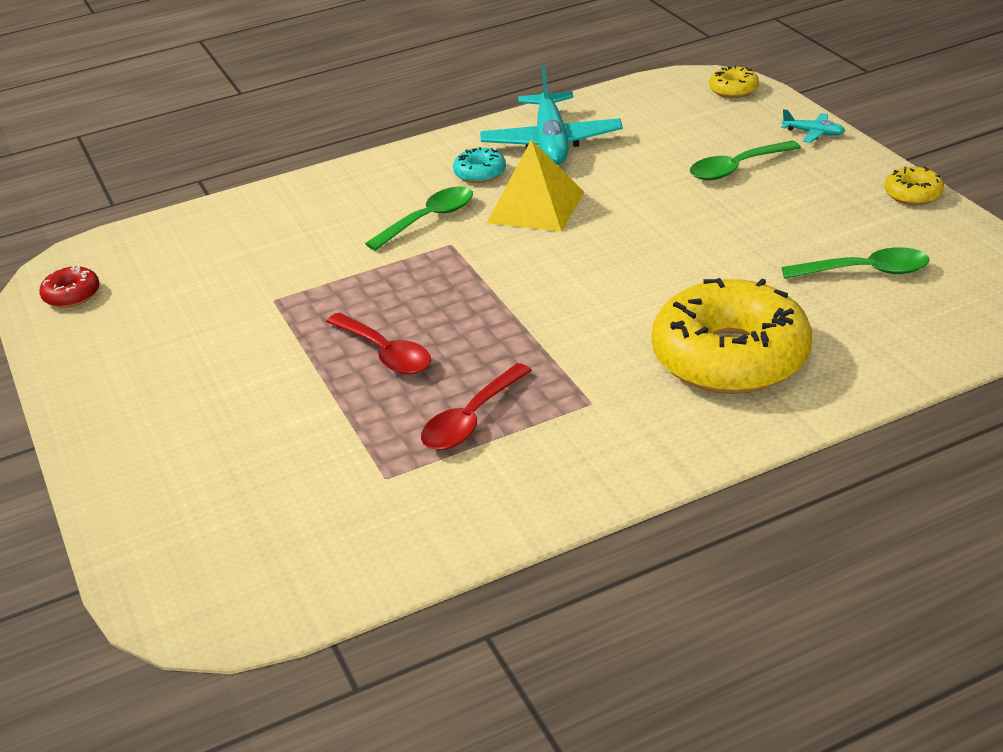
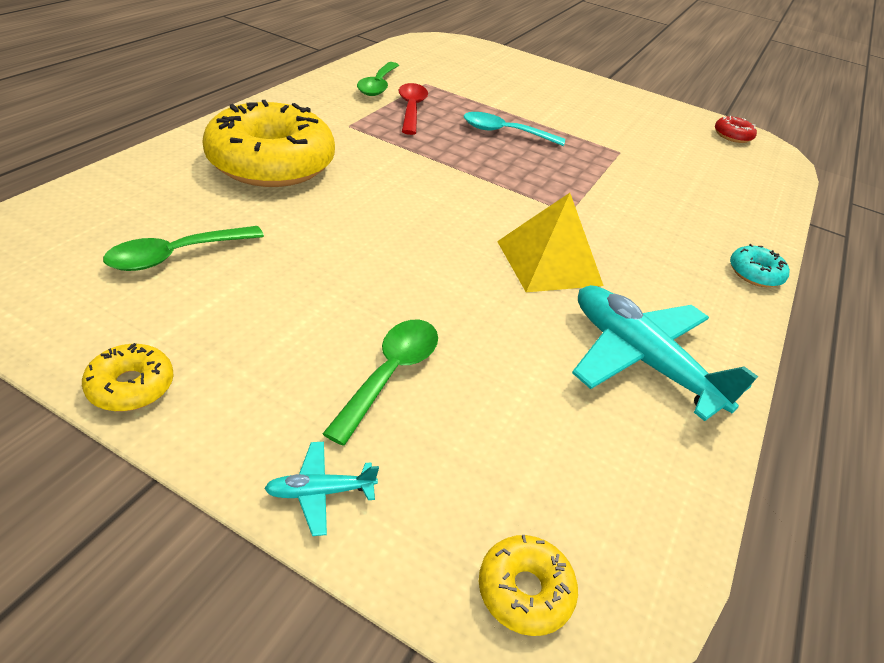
camera: 135 degrees right, 5 degrees up
(385, 353) = (505, 132): red spoon -> turquoise spoon
(429, 219) = (617, 230): green spoon -> green spoon (378, 85)
(480, 173) = (649, 292): turquoise donut -> turquoise donut (755, 273)

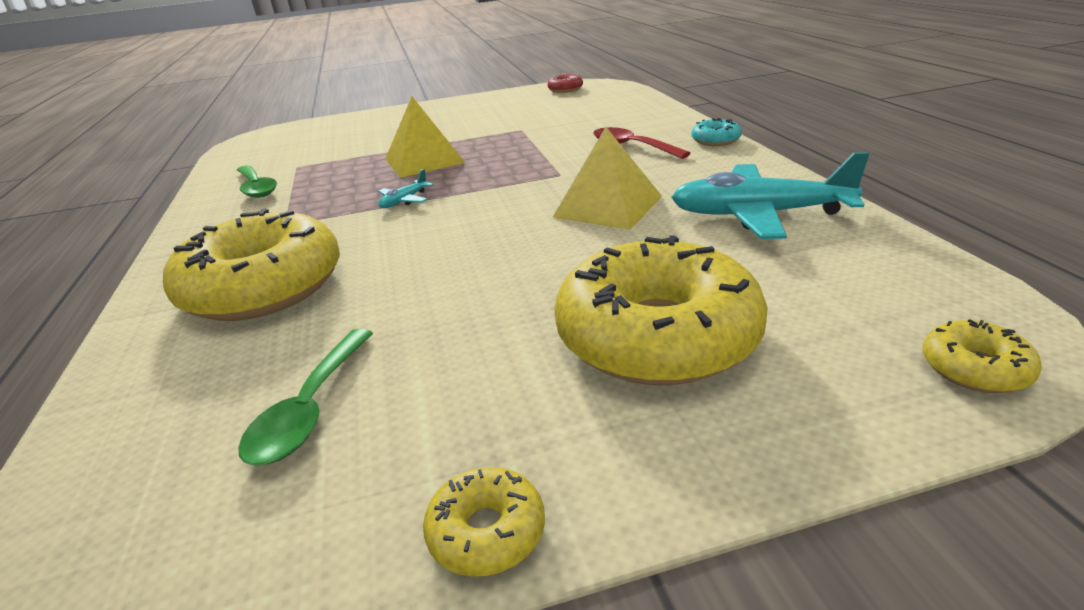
camera: 35 degrees left, 10 degrees down
(320, 492) = (778, 442): turquoise plane -> turquoise plane (404, 201)
(390, 374) = (657, 336): green spoon -> yellow donut
(411, 109) = (319, 186): red spoon -> red spoon (631, 146)
(505, 132) = (424, 160): turquoise spoon -> yellow pyramid

